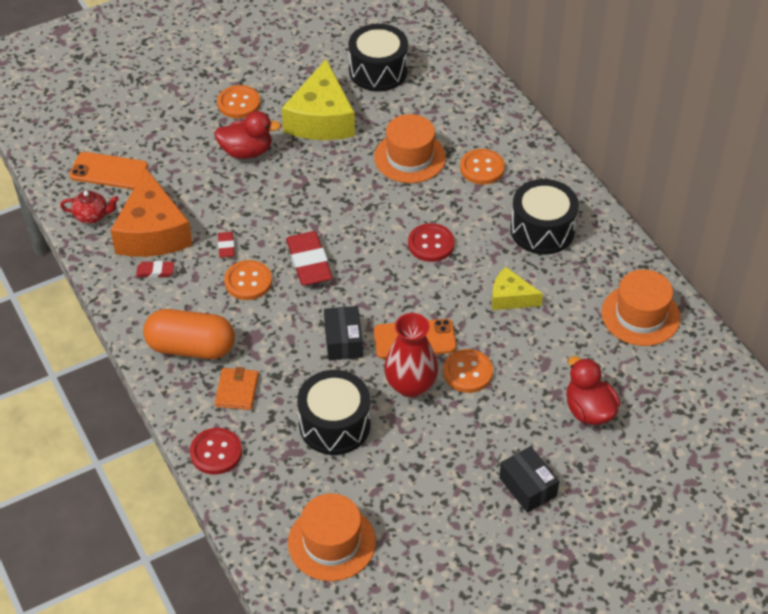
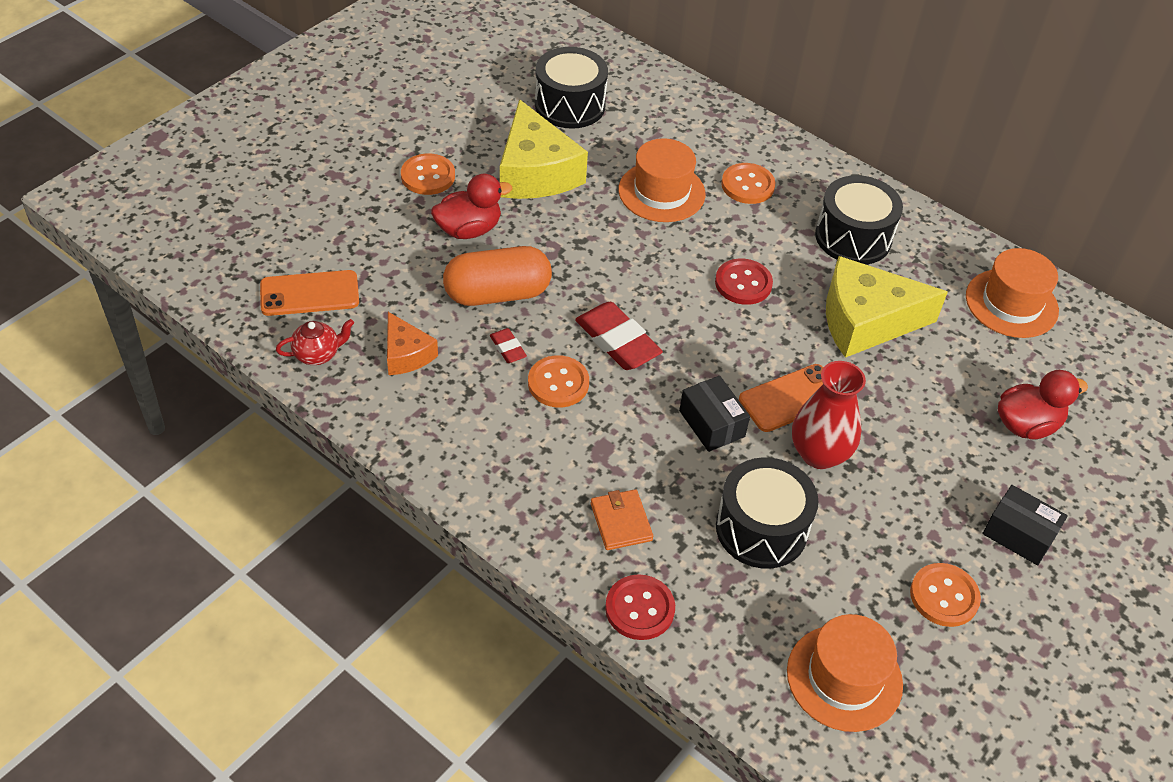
camera: 25 degrees left, 0 degrees up
(152, 232) = (406, 354): orange cheese -> orange cheese, size x0.54
(155, 271) = (436, 402): red eraser -> none
(191, 347) = (534, 484): orange capsule -> orange capsule (497, 294)
(468, 372) = (872, 420): orange button -> orange button (944, 596)
(510, 297) = (866, 321): yellow cheese -> yellow cheese, size x1.86
(589, 410) = (1026, 425): red duck -> red duck turned 120 degrees clockwise

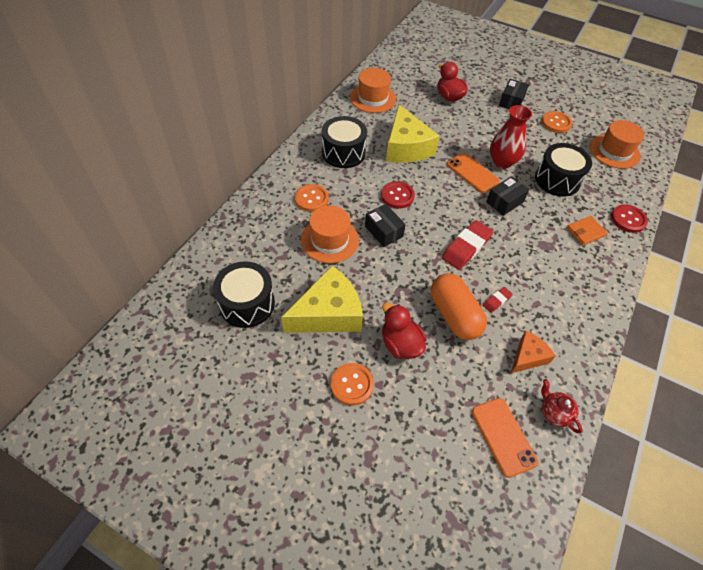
camera: 100 degrees left, 5 degrees up
(558, 383) = (511, 271): orange button -> none
(668, 252) = (383, 231): none -> black box

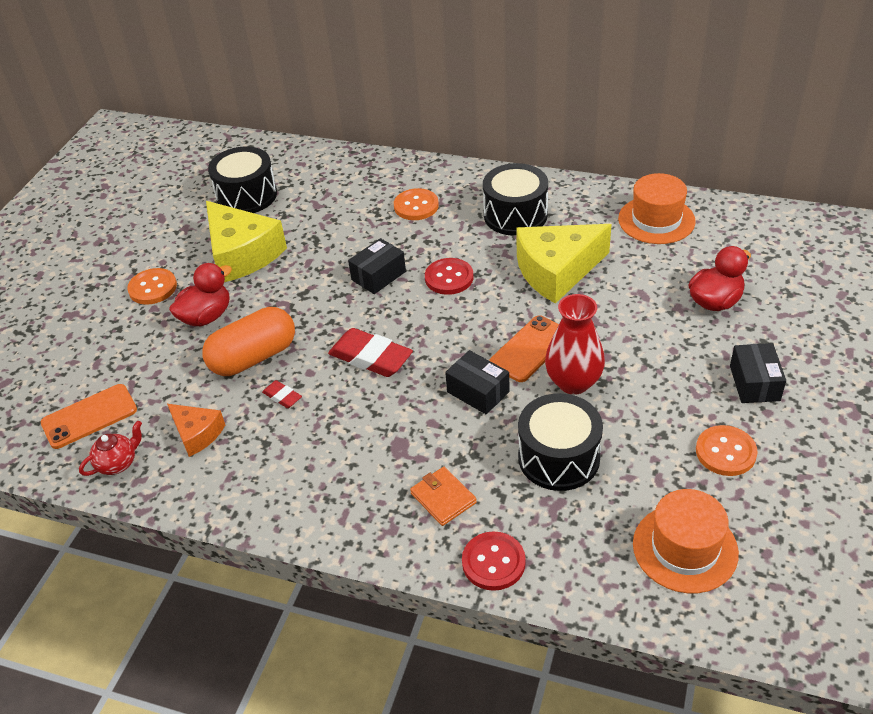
camera: 85 degrees right, 10 degrees down
(329, 240) = (351, 234): orange hat -> none
(511, 101) = (754, 383): black box -> black box turned 75 degrees clockwise

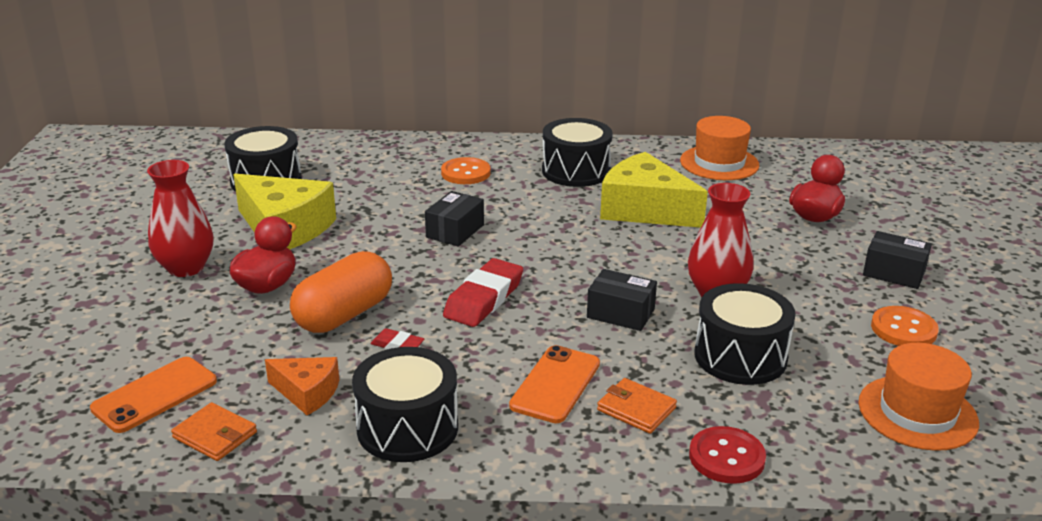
camera: 20 degrees left, 15 degrees down
(118, 463) = (215, 435): red teapot -> orange wallet
(153, 288) = (186, 268): orange button -> red vase
(257, 483) = (407, 428): none -> black drum
(370, 357) = (484, 299): red eraser -> red eraser turned 75 degrees counterclockwise
(449, 278) = (534, 225): red button -> none
(530, 349) = (655, 272): orange phone -> orange phone (555, 384)
(557, 271) = (645, 209): yellow cheese -> yellow cheese turned 75 degrees clockwise
(754, 383) = (894, 273): black box -> black box turned 45 degrees counterclockwise

